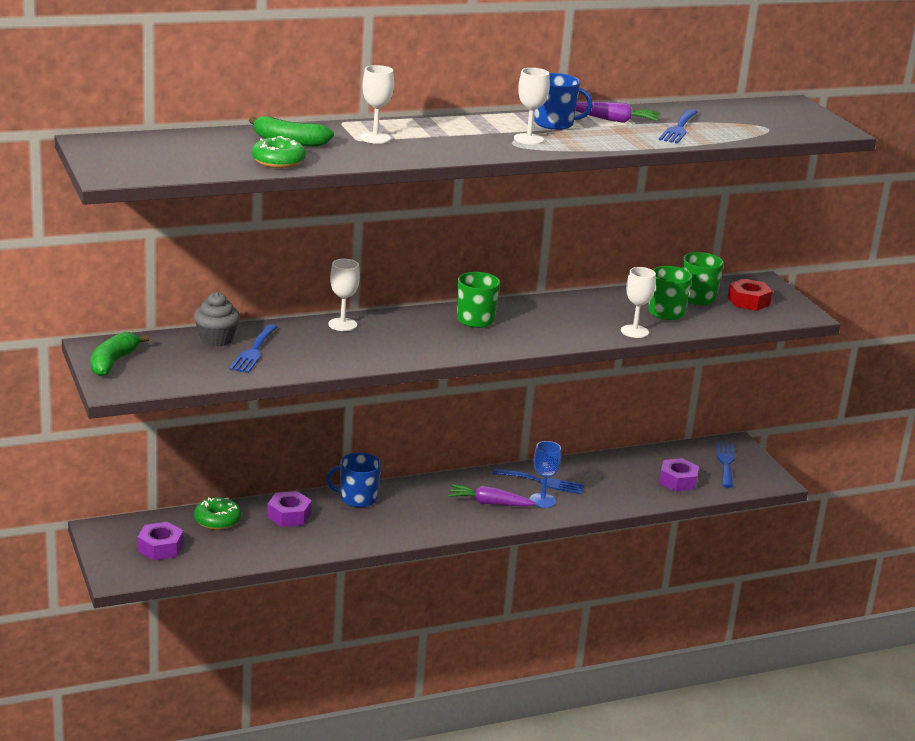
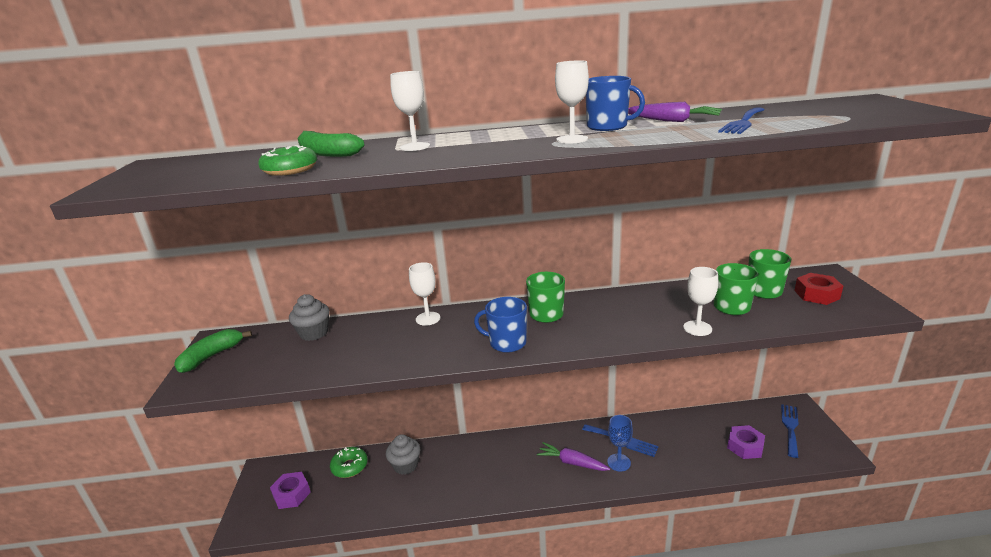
camera: 20 degrees right, 0 degrees up
(254, 351) = (334, 346): blue fork -> none
(289, 515) = (405, 465): purple nut -> grey cupcake
(357, 498) = (465, 450): blue mug -> blue mug (507, 343)

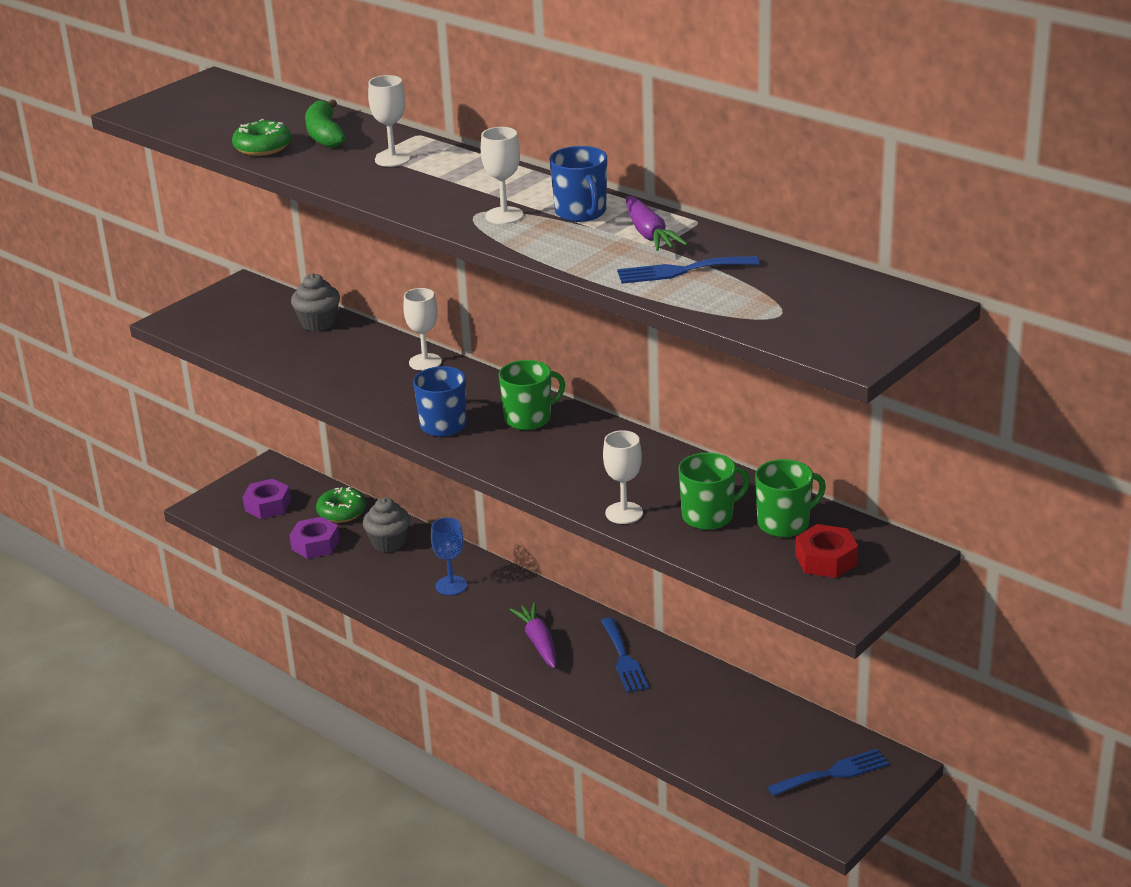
camera: 45 degrees right, 5 degrees up
(211, 356) = (220, 302): green banana -> none
(619, 462) = (583, 673): blue goblet -> blue goblet (451, 585)
(745, 446) = (741, 750): purple nut -> purple nut (315, 544)

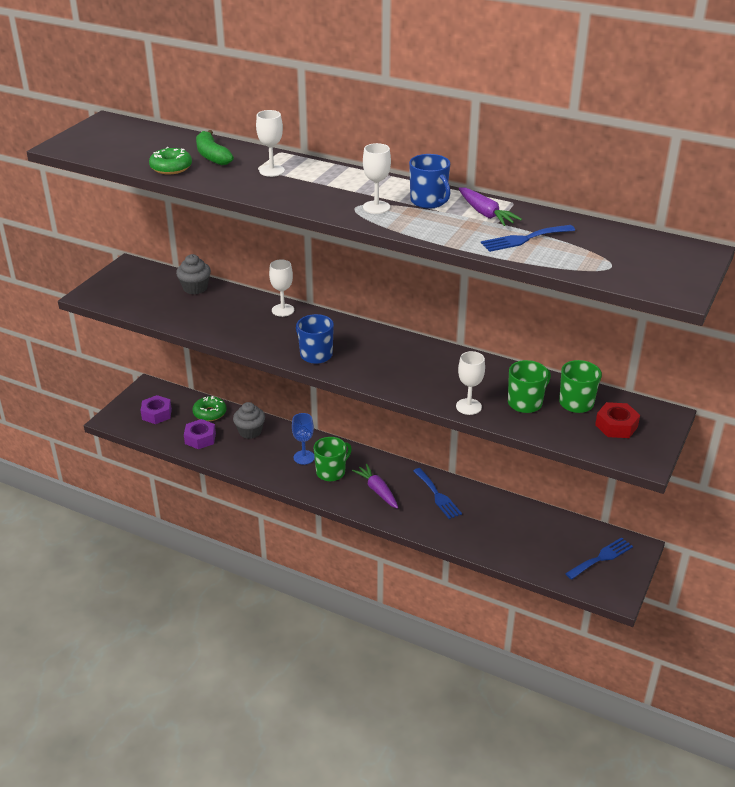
camera: 15 degrees left, 5 degrees up
(529, 418) = (372, 344): green mug -> green mug (331, 472)

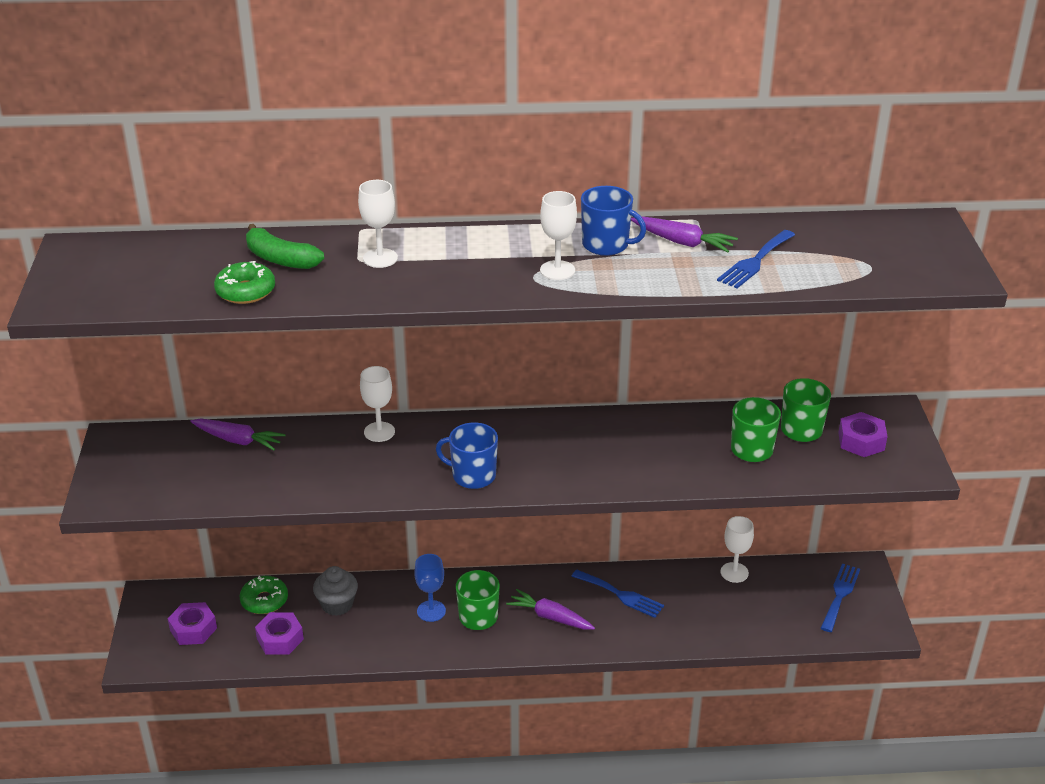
camera: 30 degrees left, 0 degrees up
(195, 288) = (238, 440): grey cupcake -> purple carrot
(468, 406) = (699, 476): white goblet -> white goblet (734, 572)
(616, 426) = (861, 441): red nut -> purple nut

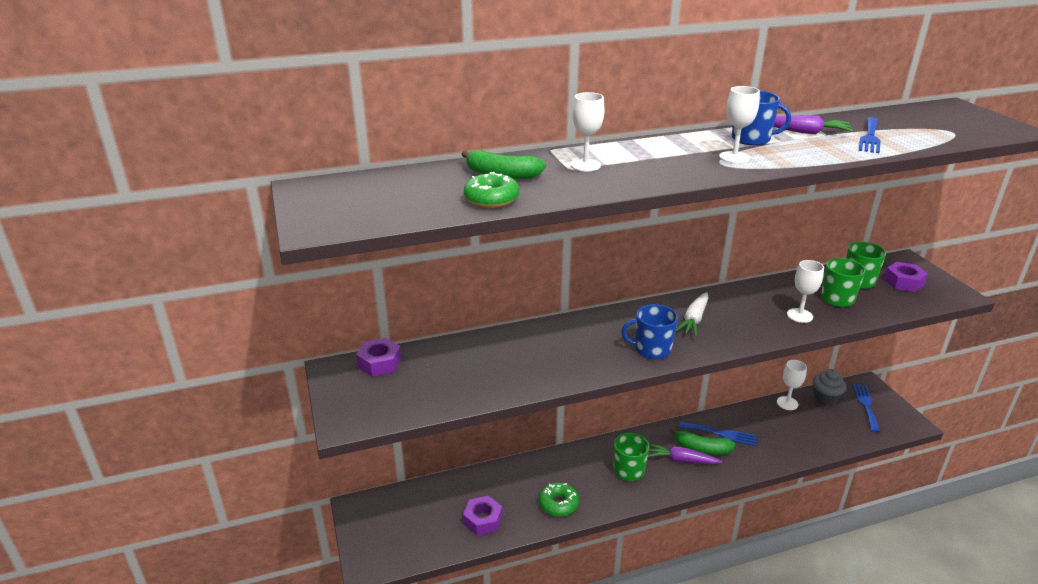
camera: 15 degrees left, 5 degrees down
(193, 629) = (406, 527): purple nut -> purple nut (379, 363)
(238, 440) = (443, 354): purple carrot -> none
(264, 600) = (455, 491): green donut -> green donut (558, 504)
(337, 604) = (515, 482): grey cupcake -> grey cupcake (825, 398)
(379, 432) = (556, 329): white goblet -> white goblet (799, 315)
(431, 611) = (590, 473): blue goblet -> none
(550, 447) = (694, 319): none -> white carrot
(584, 608) = (701, 449): none -> green banana

